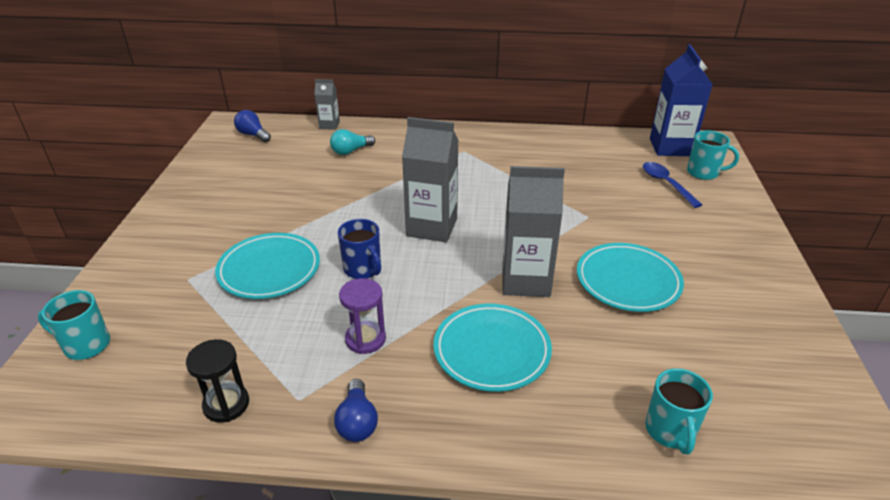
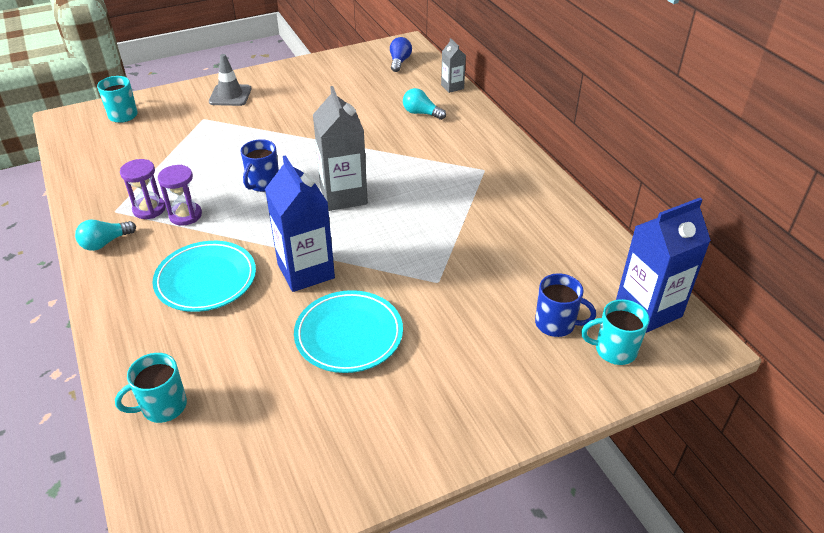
camera: 60 degrees right, 5 degrees up
(166, 247) = (230, 95): none -> grey traffic cone
(226, 404) = (98, 186): black hourglass -> none
(269, 270) = (234, 144): turquoise plate -> none
(325, 366) = (149, 209): none -> purple hourglass
(357, 422) = (105, 243): blue light bulb -> turquoise light bulb
(525, 281) = (306, 271): grey carton -> blue carton
(666, 184) = (556, 324): blue spoon -> blue mug
(703, 173) = (614, 350): turquoise mug -> turquoise mug turned 105 degrees clockwise

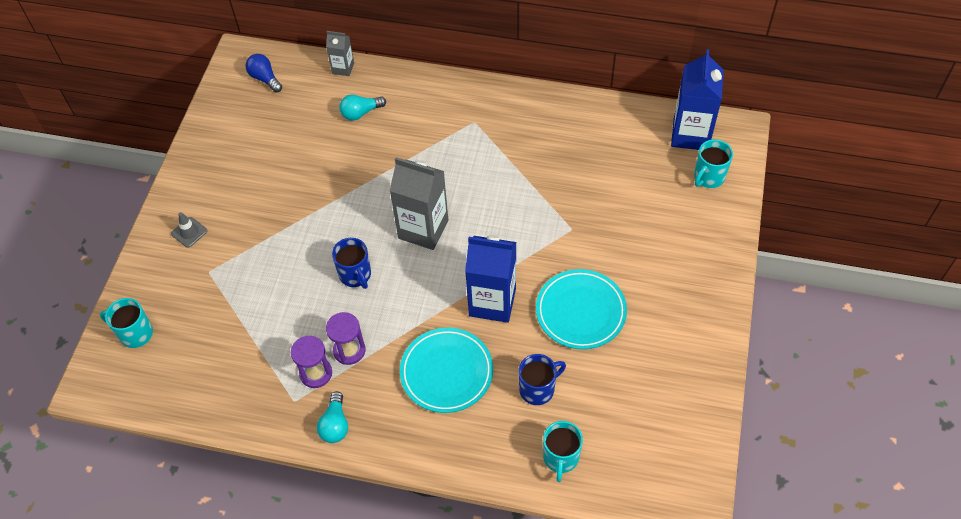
camera: 50 degrees left, 15 degrees up
(230, 95) = (189, 232): grey traffic cone -> grey traffic cone, size x0.66
(556, 324) = (664, 190): blue mug -> blue mug (538, 389)

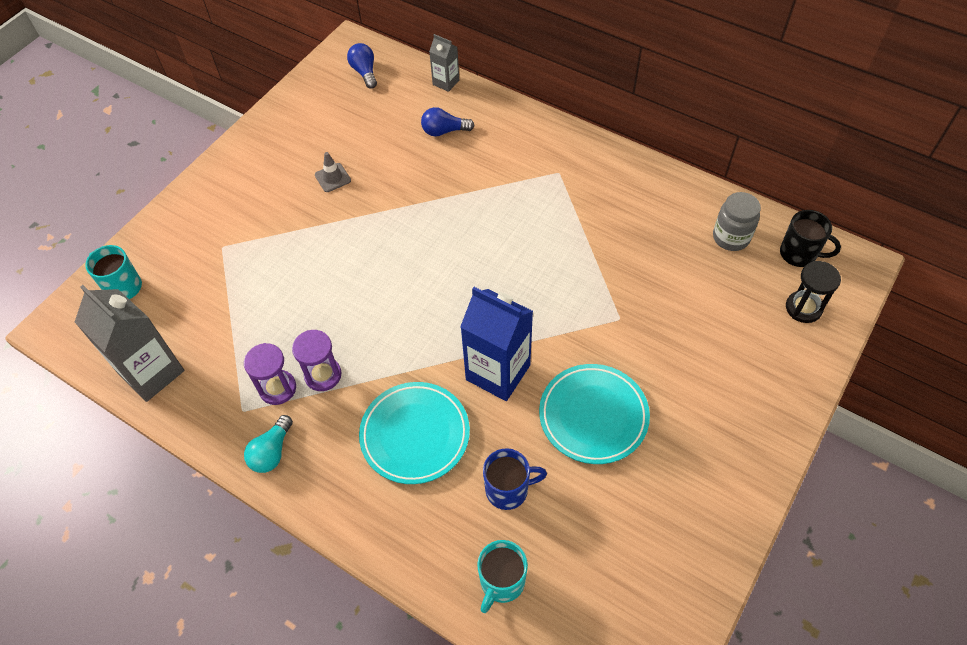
camera: 20 degrees right, 0 degrees up
(189, 232) = (222, 201): grey traffic cone -> grey traffic cone (332, 178)
(355, 275) = (365, 296): blue mug -> none
(360, 113) = (444, 131): turquoise light bulb -> blue light bulb
(423, 229) = (457, 269): grey carton -> grey carton (152, 372)
(634, 136) = (731, 237): none -> grey jar
(690, 134) = (799, 254): blue carton -> black mug
(708, 177) = (803, 308): turquoise mug -> black hourglass

